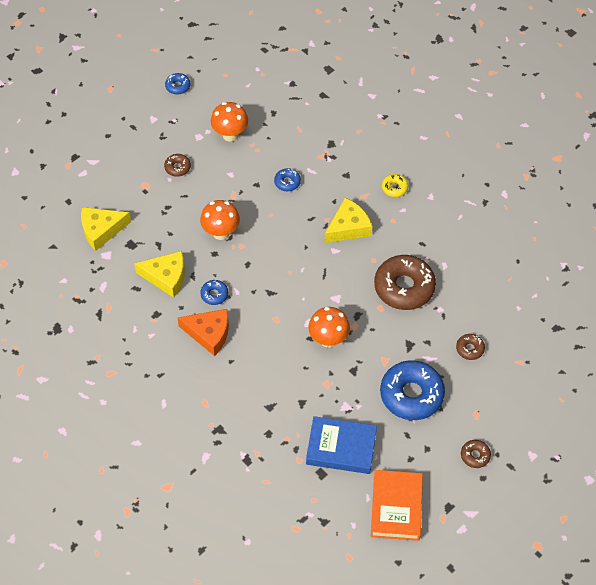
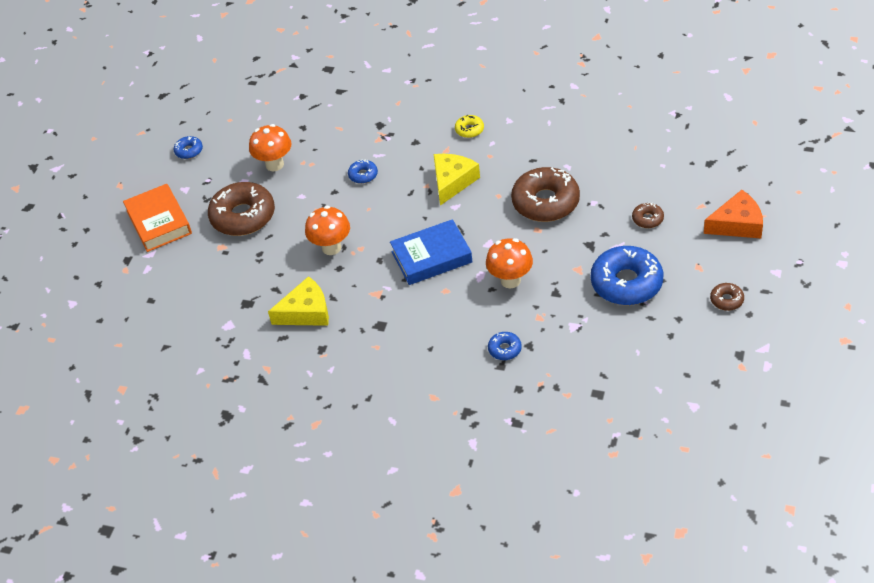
camera: 25 degrees left, 10 degrees down
(101, 230) = (206, 307): yellow cheese -> none
(177, 167) = (243, 216): brown donut -> brown donut, size x2.20
(209, 333) = (389, 337): orange cheese -> orange cheese (737, 224)
(214, 294) = (367, 301): blue donut -> blue donut (505, 349)
(341, 448) = (598, 362): blue book -> blue book (431, 257)
(396, 507) = (692, 382): orange book -> orange book (159, 222)

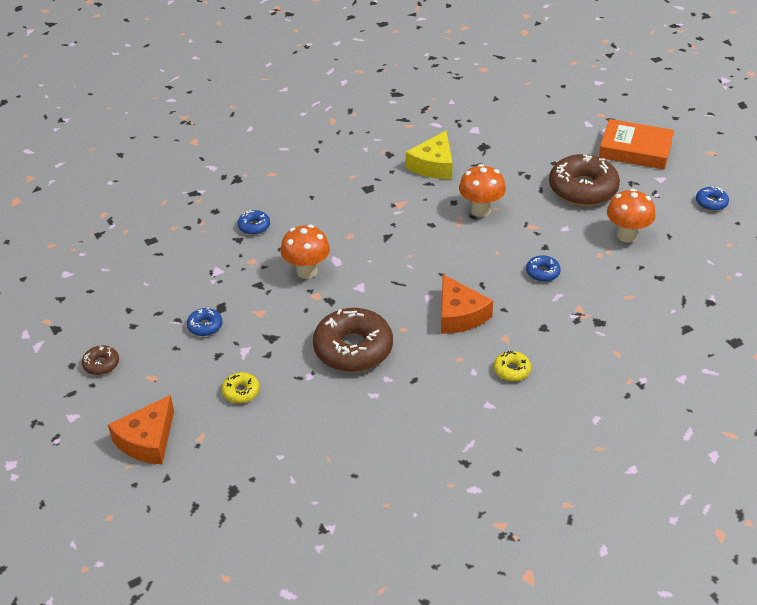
camera: 130 degrees right, 5 degrees down
(431, 257) = (393, 250): blue book -> none
(452, 181) = (459, 315): yellow cheese -> orange cheese
(626, 283) = (205, 326): blue donut -> blue donut, size x0.46
(647, 219) = (241, 392): brown donut -> yellow donut

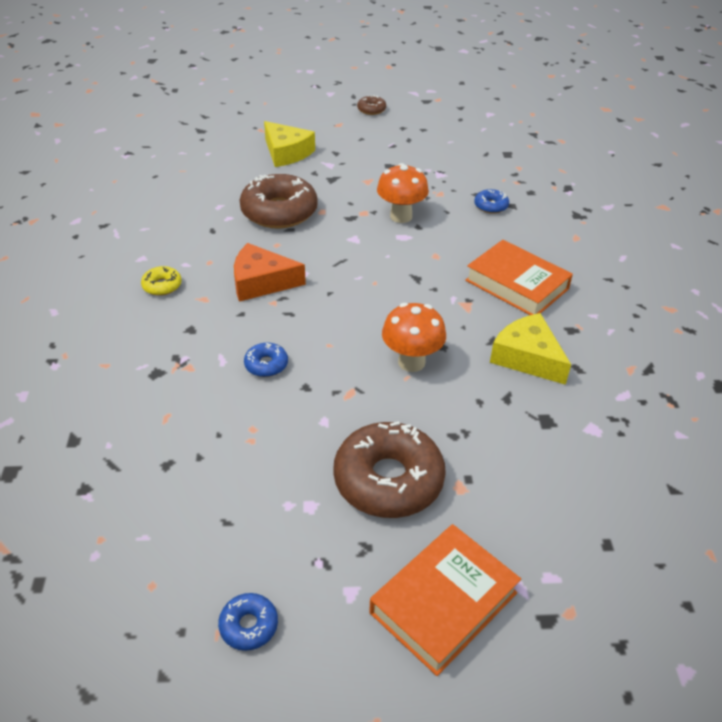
camera: 115 degrees right, 0 degrees up
(147, 440) = (279, 112): orange cheese -> none
(205, 326) = (374, 154): blue donut -> none
(241, 392) = (286, 153): yellow donut -> yellow cheese
(357, 187) = (516, 284): none -> orange book
(627, 235) = (263, 475): orange mushroom -> none

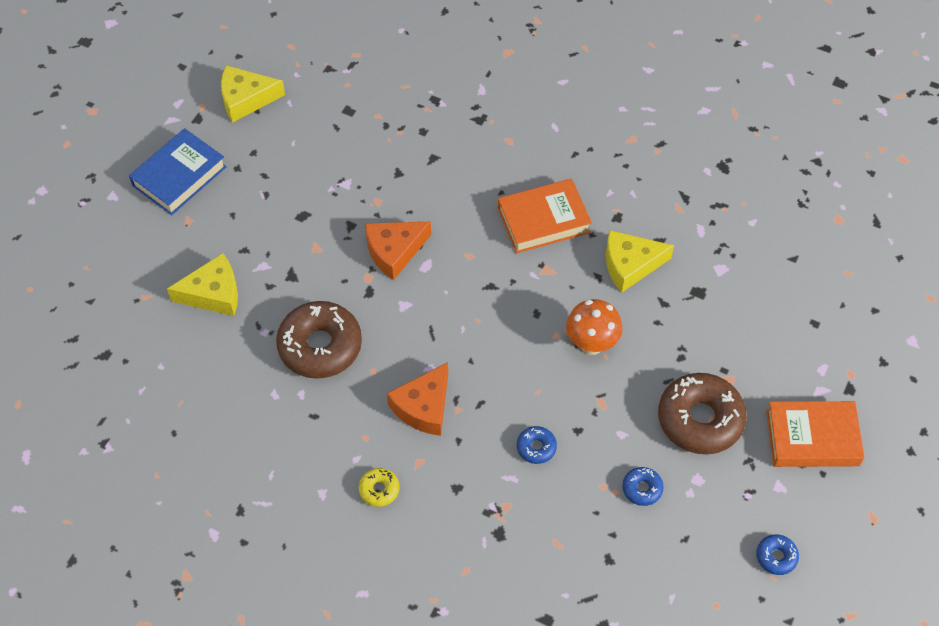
camera: 60 degrees left, 15 degrees up
(371, 110) = (179, 176): brown donut -> blue book
(401, 216) = (394, 251): orange mushroom -> orange cheese
(443, 603) = (812, 438): orange book -> orange book turned 75 degrees counterclockwise
(465, 112) = (246, 99): none -> yellow cheese
(491, 206) = (424, 174): blue donut -> blue donut (642, 489)

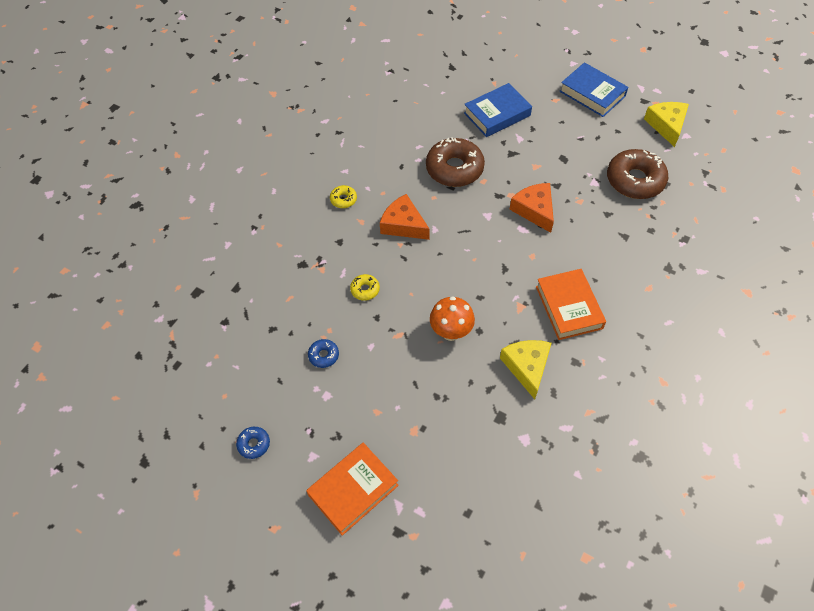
camera: 95 degrees right, 0 degrees up
(213, 293) = (497, 114): yellow cheese -> blue book
(536, 447) = (365, 290): blue donut -> yellow donut
(700, 419) = (378, 403): brown donut -> brown donut (635, 180)
(812, 438) = (353, 490): orange book -> orange book turned 45 degrees clockwise

